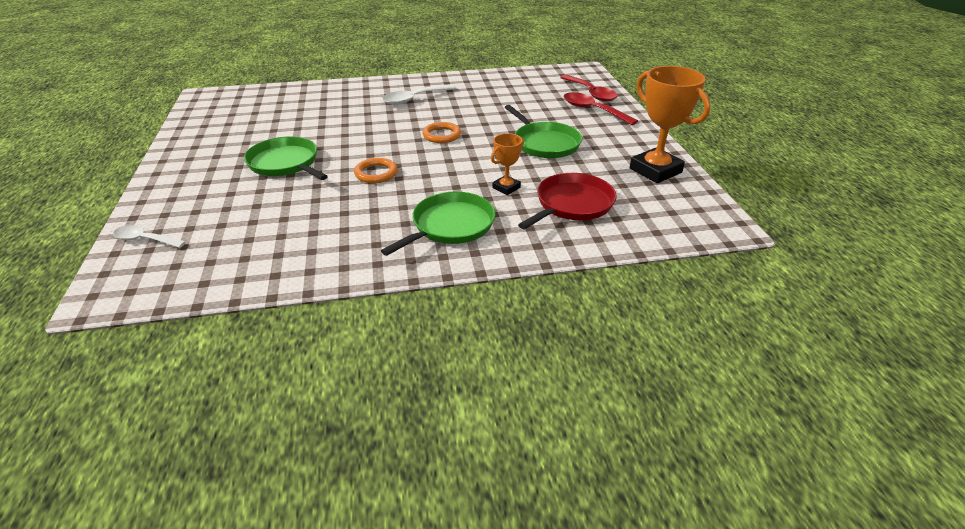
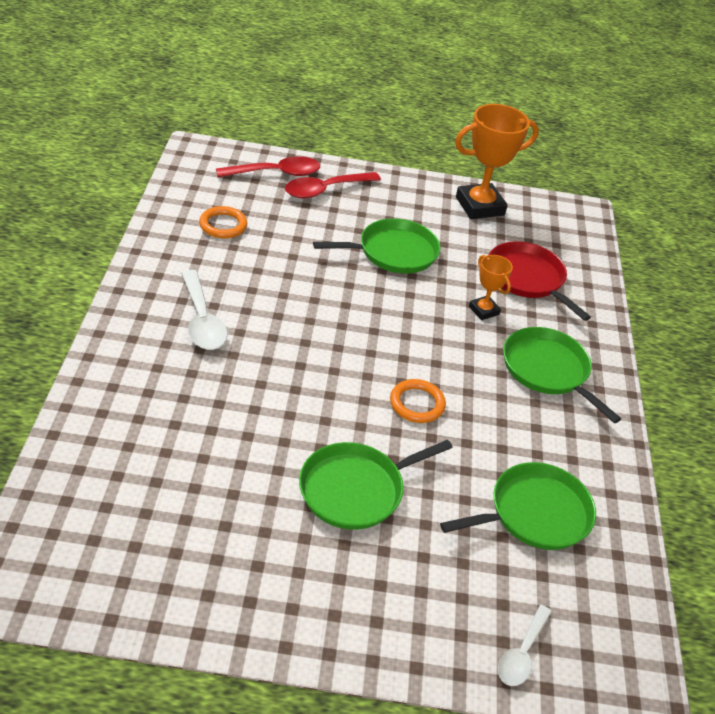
camera: 80 degrees left, 5 degrees up
(278, 233) = (534, 513): none -> green pan
(442, 135) = (336, 324): orange ring -> orange ring (223, 225)

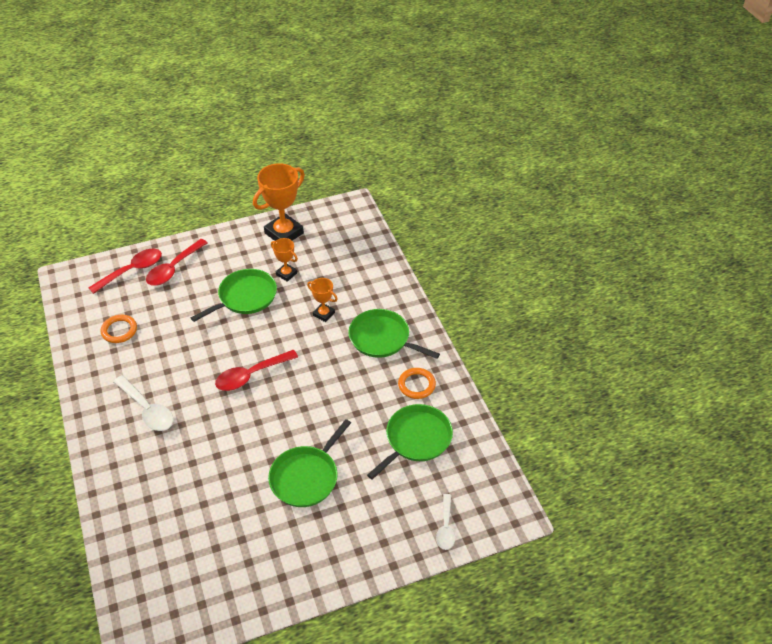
camera: 20 degrees left, 5 degrees up
(351, 338) = (251, 375): none -> red spoon
(417, 404) = (314, 401): orange ring -> orange ring (416, 385)
(459, 249) = (286, 274): none -> orange trophy
(527, 278) = (340, 276): red pan -> none

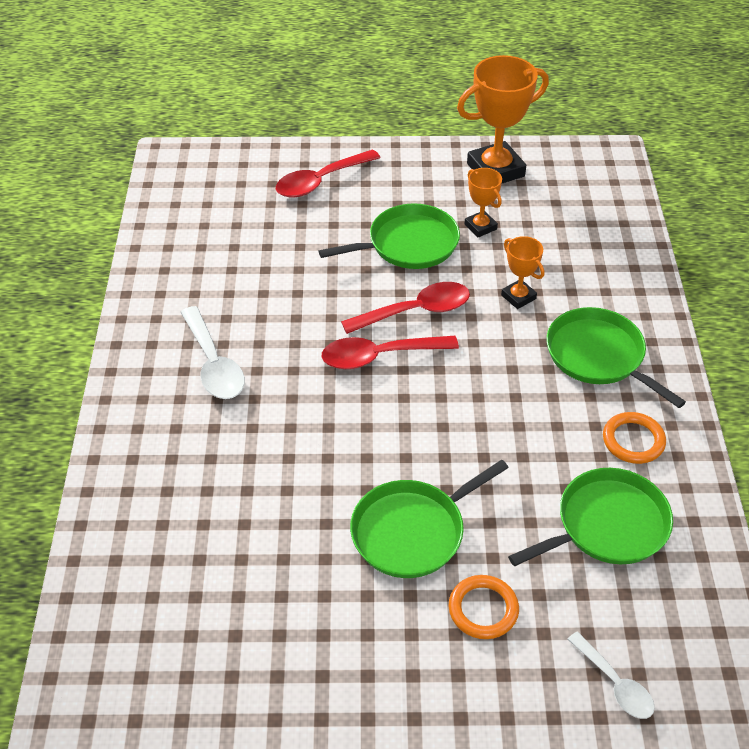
camera: 20 degrees right, 0 degrees up
(119, 330) = (215, 245): orange ring -> orange ring (483, 609)
(132, 270) = (263, 170): red spoon -> red spoon (416, 311)
(446, 527) = (615, 684): white spoon -> white spoon turned 60 degrees counterclockwise

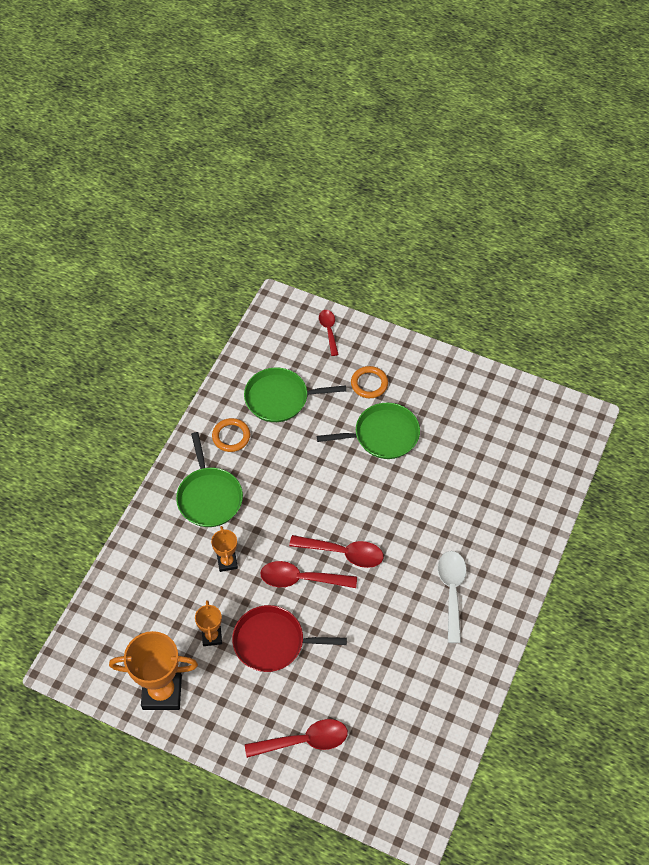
camera: 155 degrees left, 10 degrees up
(408, 244) = (273, 642): green pan -> red pan
(615, 684) = (329, 330): white spoon -> red spoon

